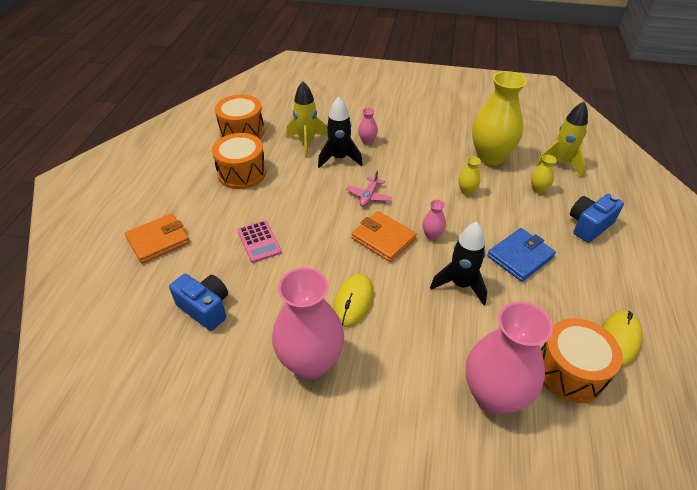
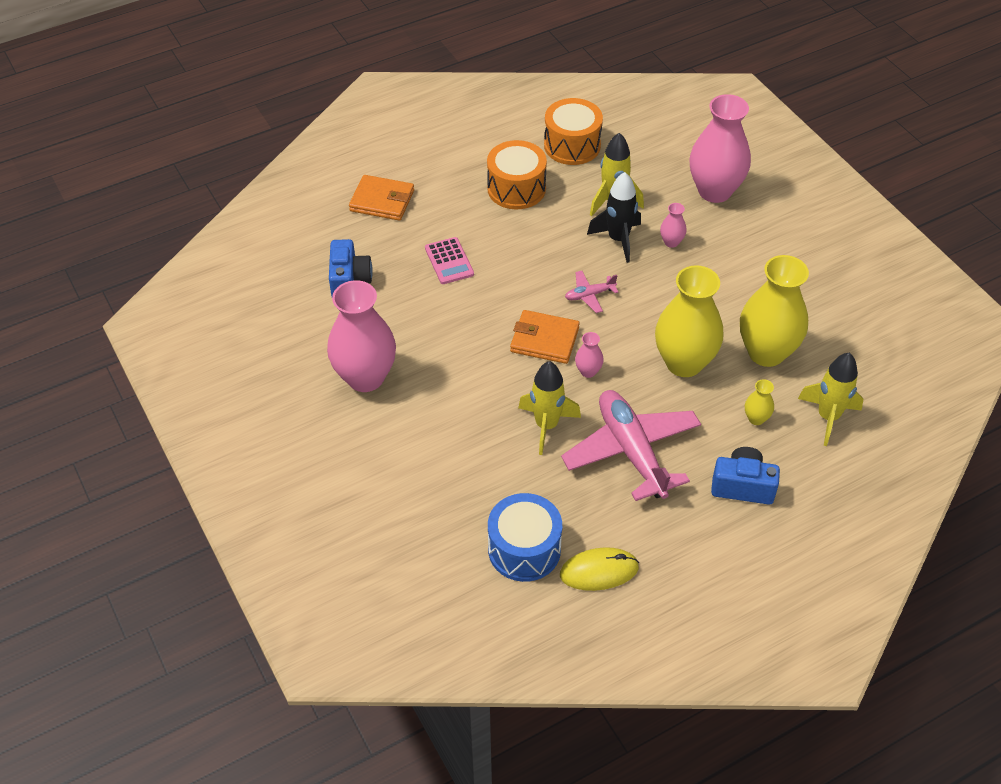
camera: 50 degrees right, 5 degrees up
(259, 241) = (449, 261): pink calculator -> pink calculator turned 45 degrees counterclockwise
(353, 301) = (450, 365): yellow mouse -> none
(383, 238) = (544, 340): orange wallet -> orange wallet turned 75 degrees counterclockwise
(460, 285) = (546, 425): black rocket -> yellow rocket
(467, 191) = (684, 363): yellow vase -> yellow vase, size x2.37
(493, 396) = (447, 509): pink vase -> pink vase (714, 191)
(520, 257) = (631, 451): blue wallet -> pink plane
(570, 371) = (524, 549): orange drum -> blue drum

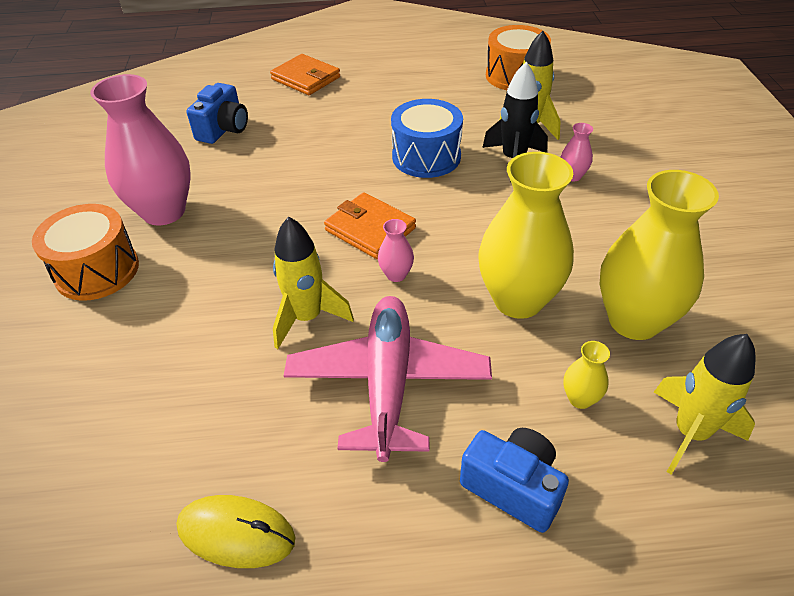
camera: 25 degrees right, 5 degrees down
(449, 261) = (327, 136): pink calculator -> none
(516, 188) = (436, 96): orange drum -> orange drum (97, 270)
(524, 549) = (167, 460): blue drum -> blue drum (426, 157)
(589, 295) = (449, 201): pink plane -> none
(714, 191) = (648, 143): pink vase -> none

